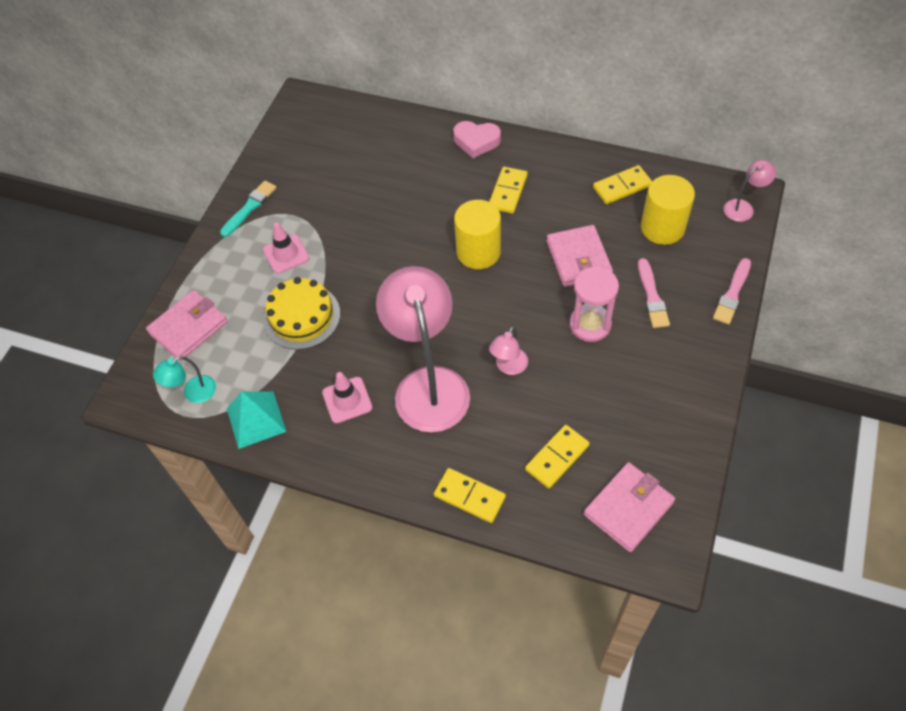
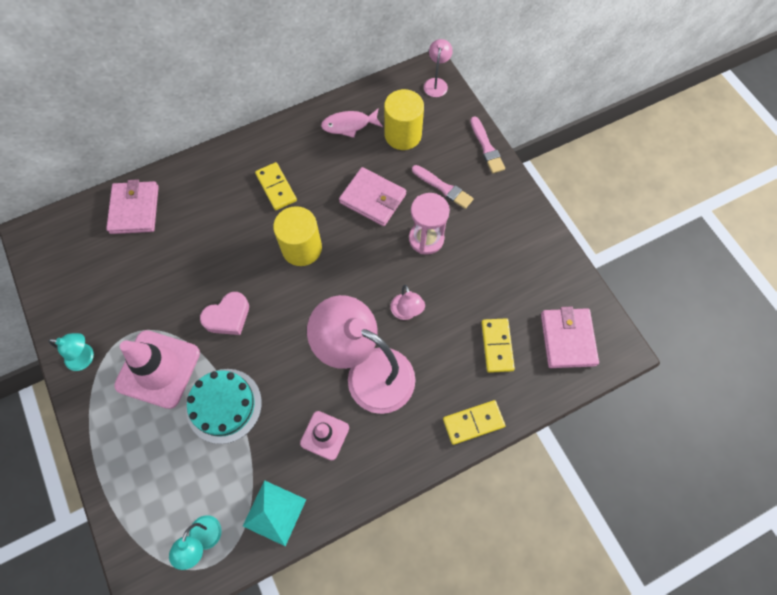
camera: 50 degrees left, 10 degrees up
(189, 327) = (141, 495): pink wallet -> pink wallet (135, 209)
(249, 208) = (85, 358): turquoise brush -> turquoise lamp
(286, 254) = (158, 369): pink traffic cone -> pink traffic cone, size x1.78
(301, 316) = (224, 405): yellow cake -> turquoise cake
(476, 141) = (213, 166): pink heart -> pink heart (228, 316)
(622, 187) = (349, 125): yellow domino -> pink fish

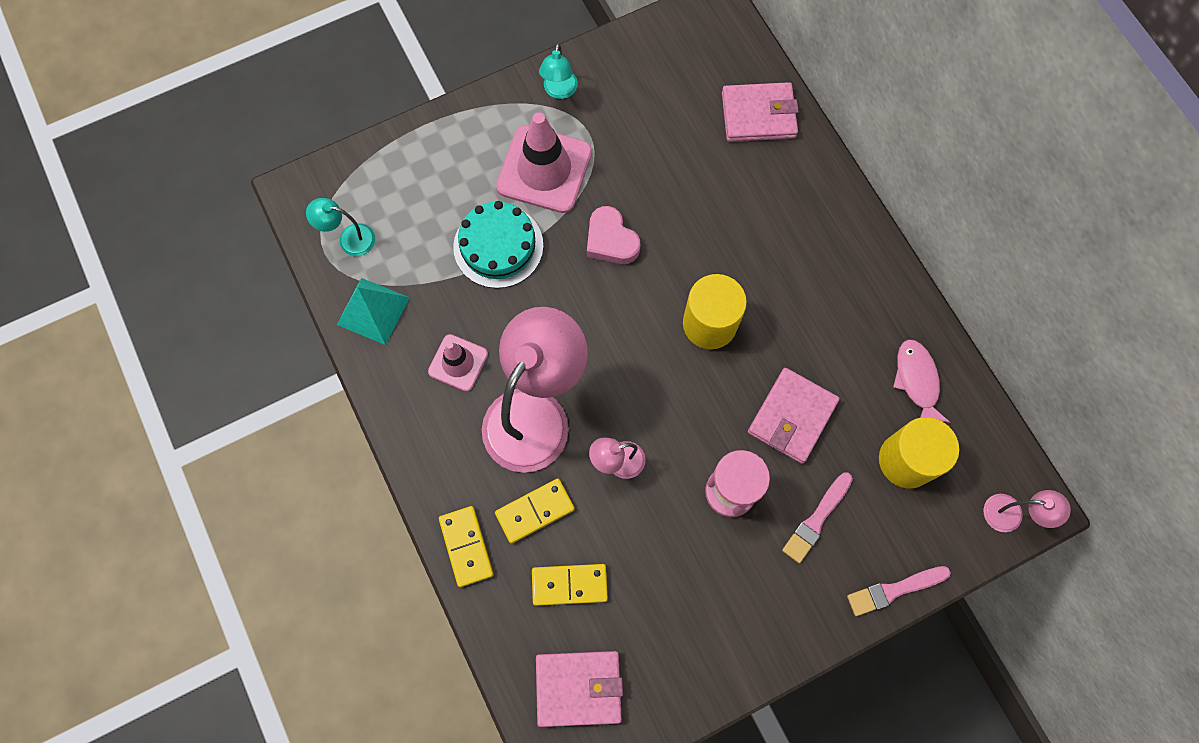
camera: 90 degrees right, 5 degrees up
(276, 187) = (802, 285): yellow domino -> yellow domino (535, 511)

